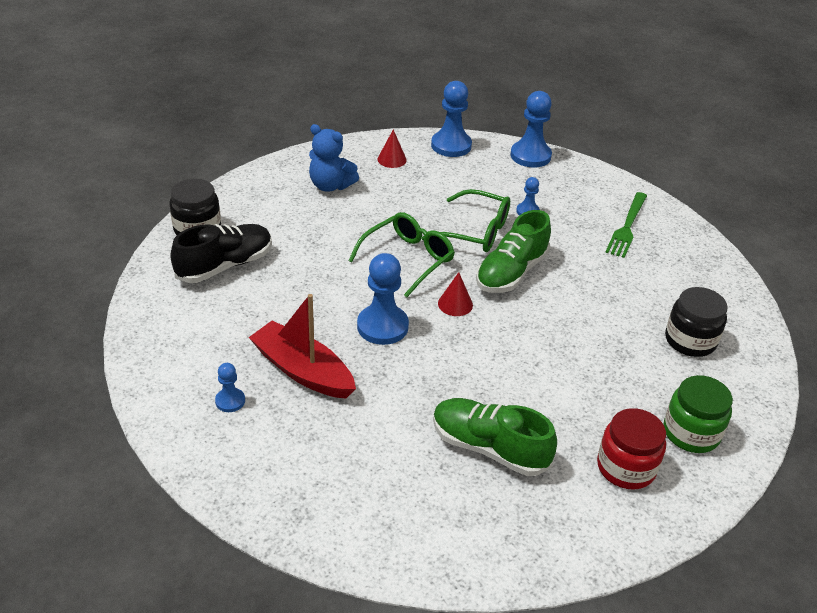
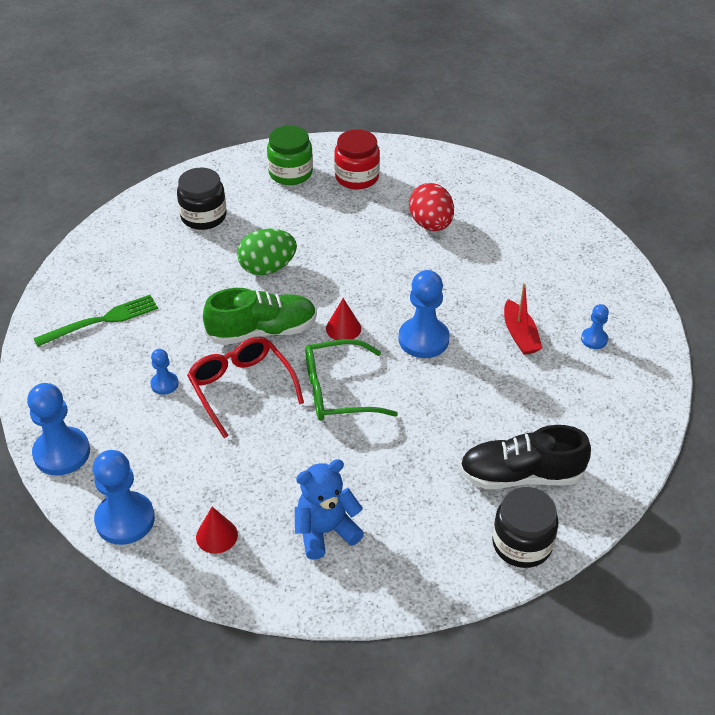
camera: 140 degrees left, 5 degrees up
(303, 371) = (520, 335): red boat -> red boat, size x0.62
(330, 185) = (325, 531): blue teddy bear -> blue teddy bear turned 90 degrees counterclockwise
(476, 231) = (241, 388): green glasses -> red glasses
(489, 448) = (431, 224): green shoe -> red egg
(574, 322) = (267, 268): none -> green egg

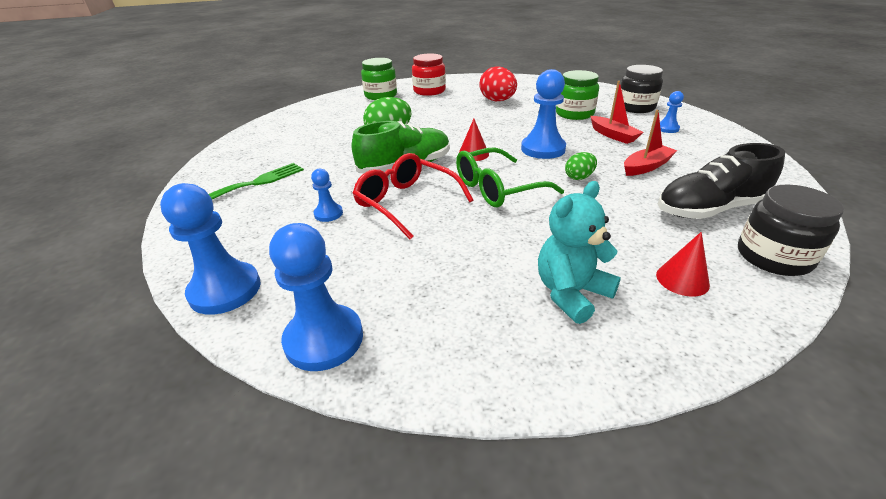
camera: 15 degrees left, 10 degrees down
(203, 216) = (324, 121): black jar -> black jar (635, 107)
(216, 535) = (449, 328): red cone -> red cone (682, 279)
(325, 531) = (571, 293): blue teddy bear -> turquoise teddy bear
(429, 396) = (579, 177): none -> green egg
(507, 279) = (574, 114): none -> green jar
(512, 399) = (646, 167): none -> red boat

